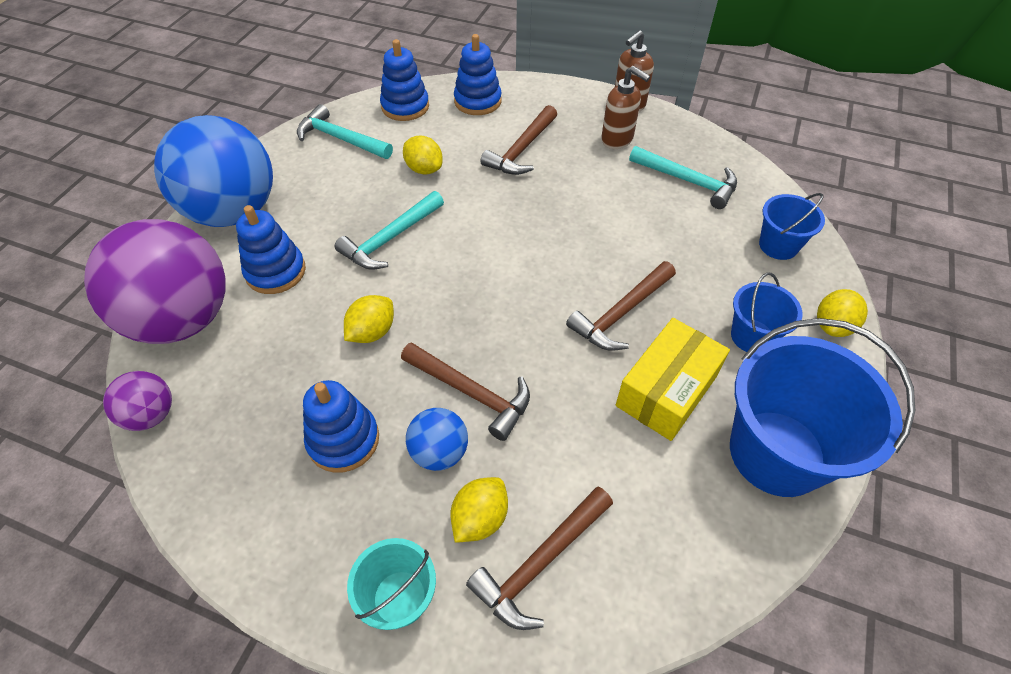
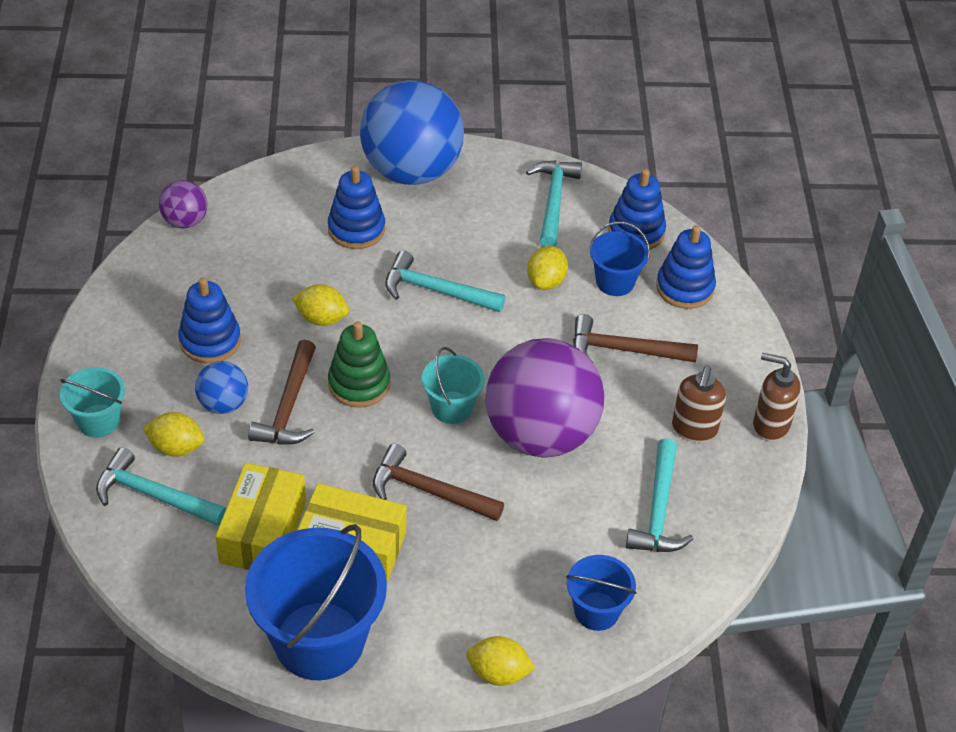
camera: 65 degrees right, 5 degrees down
(183, 319) = (279, 196): purple ball -> purple ball (540, 434)
(471, 327) = (359, 384): none -> green stacking toy
(532, 269) = (452, 407): none -> turquoise bucket
(541, 562) = (154, 495): brown hammer -> turquoise hammer
(628, 464) = (263, 532): none -> yellow box
(752, 336) = (450, 603): blue bucket -> blue bucket (615, 282)

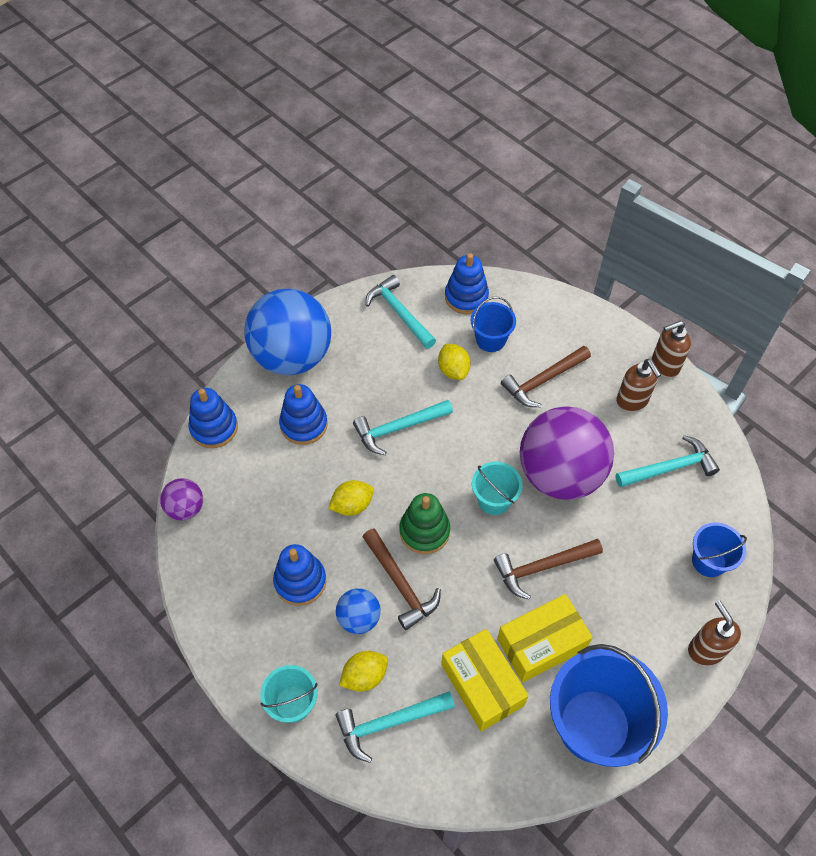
camera: 40 degrees left, 10 degrees up
(498, 673) = (705, 649): yellow lemon -> brown soap dispenser
(659, 510) = (669, 468): turquoise hammer -> turquoise hammer turned 75 degrees counterclockwise
(685, 288) = (531, 313): blue stacking toy -> blue stacking toy (214, 428)

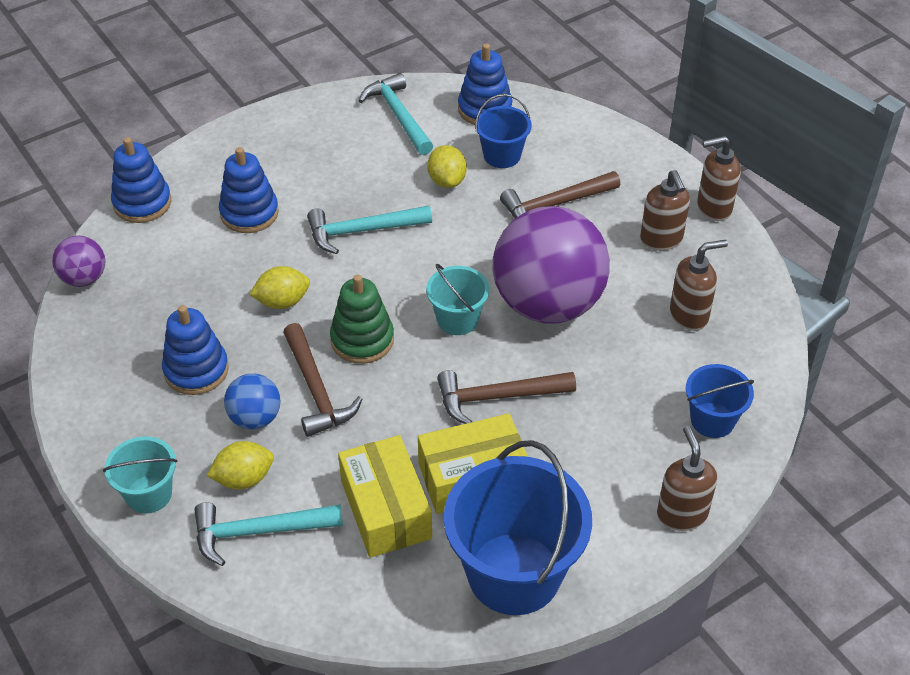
camera: 10 degrees right, 10 degrees down
(292, 356) = (257, 143): blue ball -> none
(669, 468) = (689, 315): turquoise hammer -> brown soap dispenser

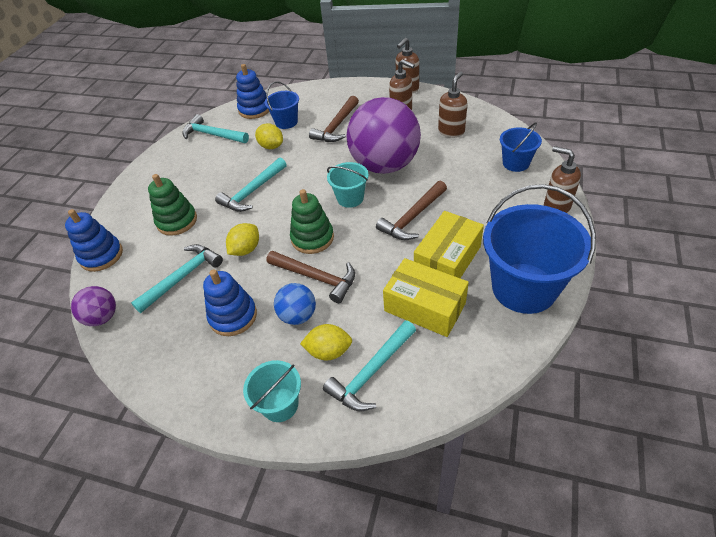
camera: 35 degrees left, 0 degrees up
(192, 288) = (182, 277): none -> turquoise hammer
(244, 478) = (329, 351): yellow lemon -> yellow lemon turned 60 degrees clockwise
(249, 213) = (177, 221): blue stacking toy -> green stacking toy

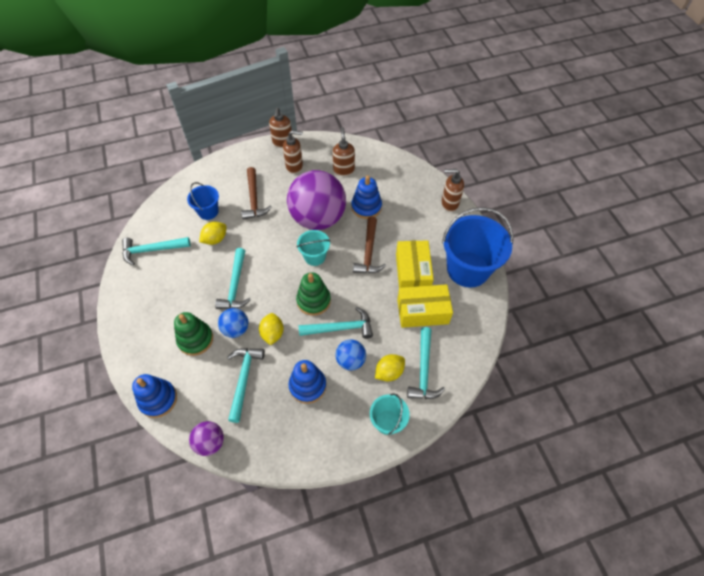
camera: 40 degrees left, 10 degrees up
(218, 229) = (236, 329): none -> blue ball
(255, 109) = (169, 210): blue stacking toy -> blue stacking toy (366, 207)
(271, 146) = (215, 239): yellow lemon -> yellow lemon turned 45 degrees counterclockwise
(316, 277) = (340, 328): brown hammer -> turquoise hammer
(516, 163) = (404, 179): blue bucket -> none

